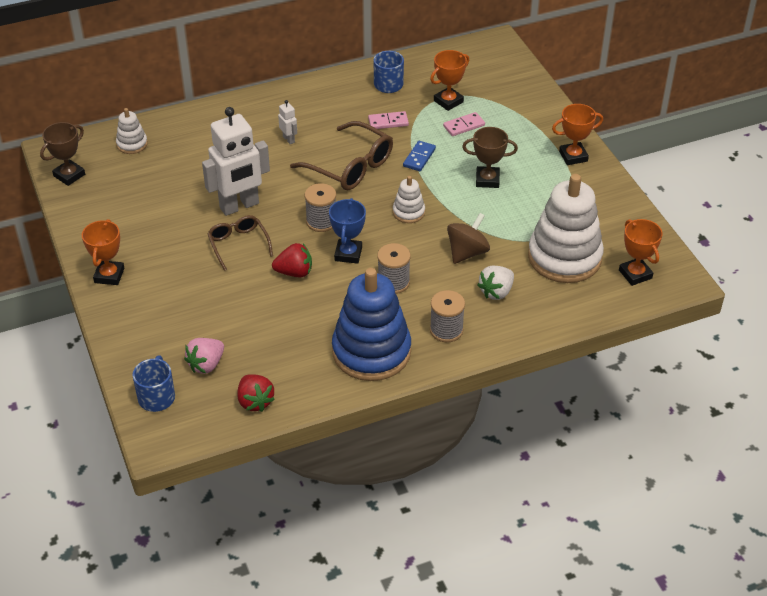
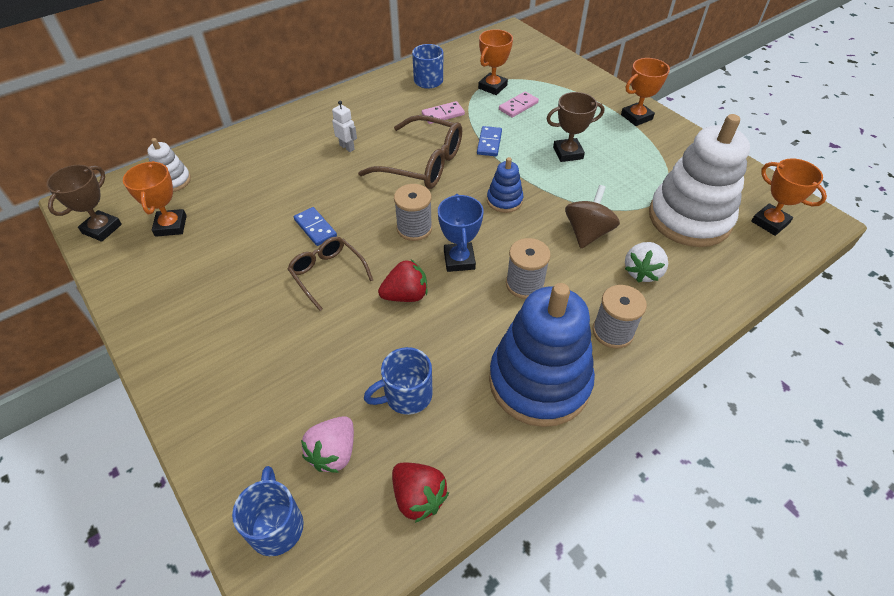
camera: 15 degrees left, 5 degrees up
(109, 275) = (173, 348): orange trophy -> orange trophy (171, 226)
(239, 206) = (315, 228): white robot -> blue domino
(269, 340) = (406, 395): none -> blue mug
(408, 212) = (504, 200): white stacking toy -> blue stacking toy

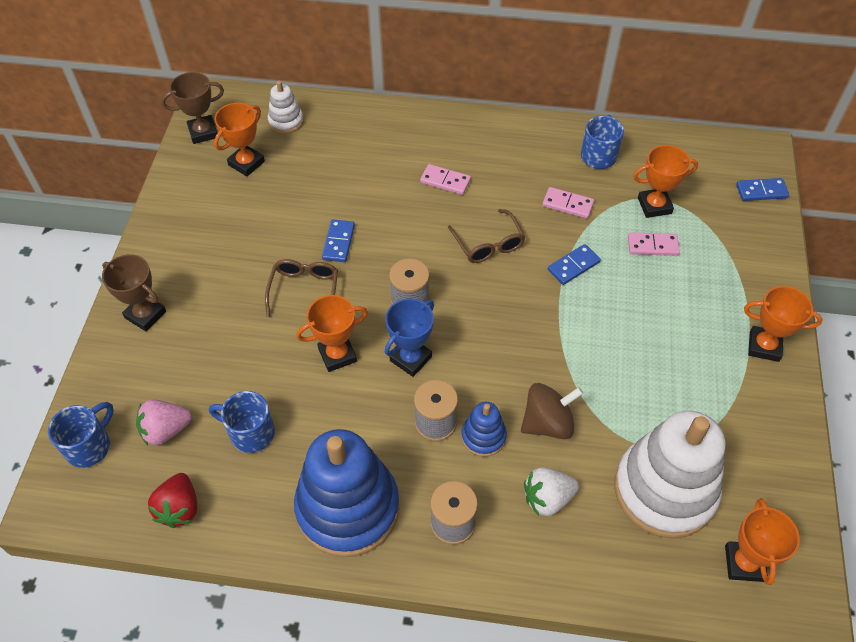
camera: 45 degrees right, 5 degrees up
(347, 147) = (445, 181): white robot -> pink domino
(405, 295) = (337, 355): red strawberry -> orange trophy
(422, 164) = (488, 244): brown glasses -> brown glasses, size x0.62
(504, 200) = (514, 334): blue stacking toy -> blue stacking toy (483, 436)
(537, 49) = (761, 191): none -> blue domino
(568, 153) = (635, 332): brown trophy -> brown trophy (145, 315)

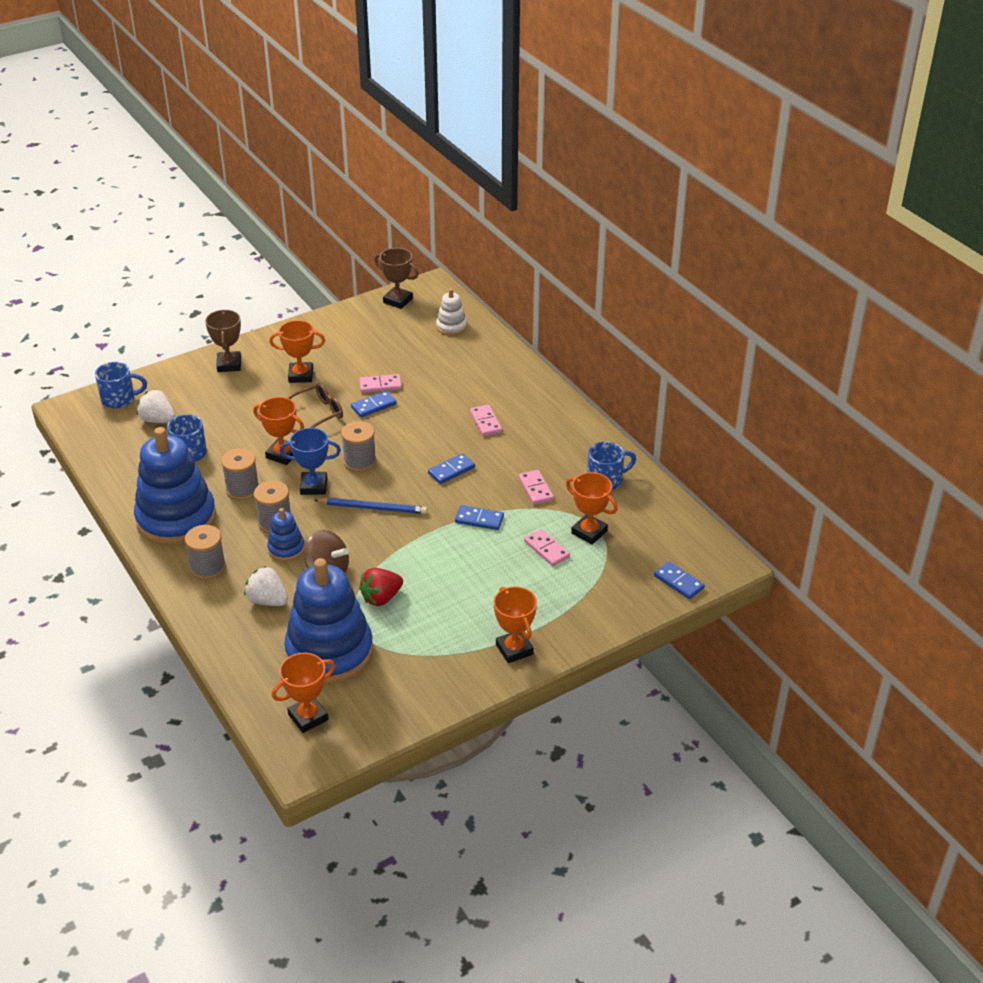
camera: 50 degrees right, 15 degrees down
(166, 430) = (158, 420): pink strawberry -> white strawberry
(179, 508) = (112, 455): red strawberry -> red strawberry (381, 598)
(246, 163) = (394, 332): orange trophy -> orange trophy (301, 375)
(313, 219) = (380, 385): none -> pink domino
(358, 420) = (242, 489): none -> grey spool
(486, 332) = (373, 508): none -> blue pencil
(488, 244) = (451, 470): brown glasses -> blue domino
(664, 490) = (329, 652): white stacking toy -> blue stacking toy

